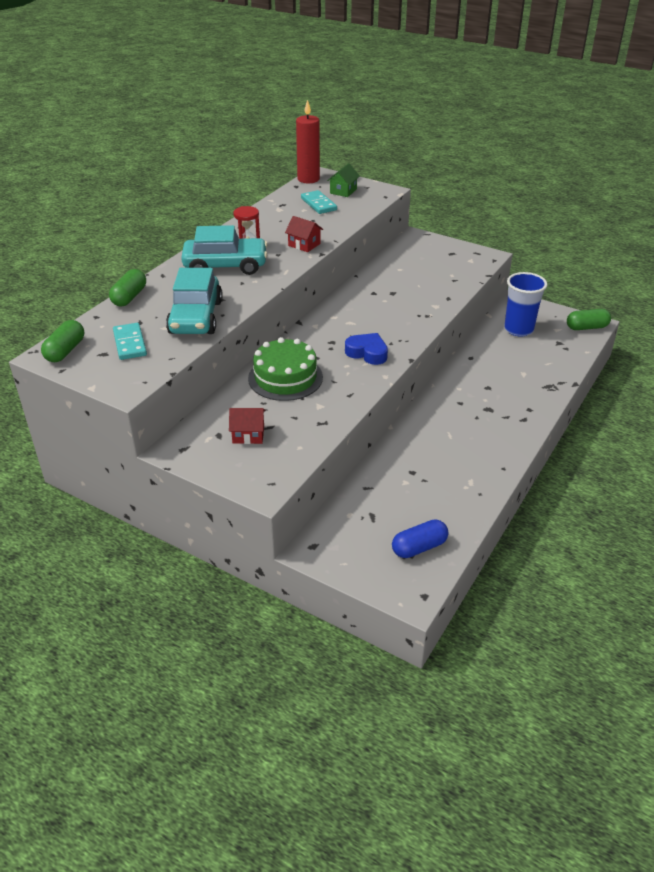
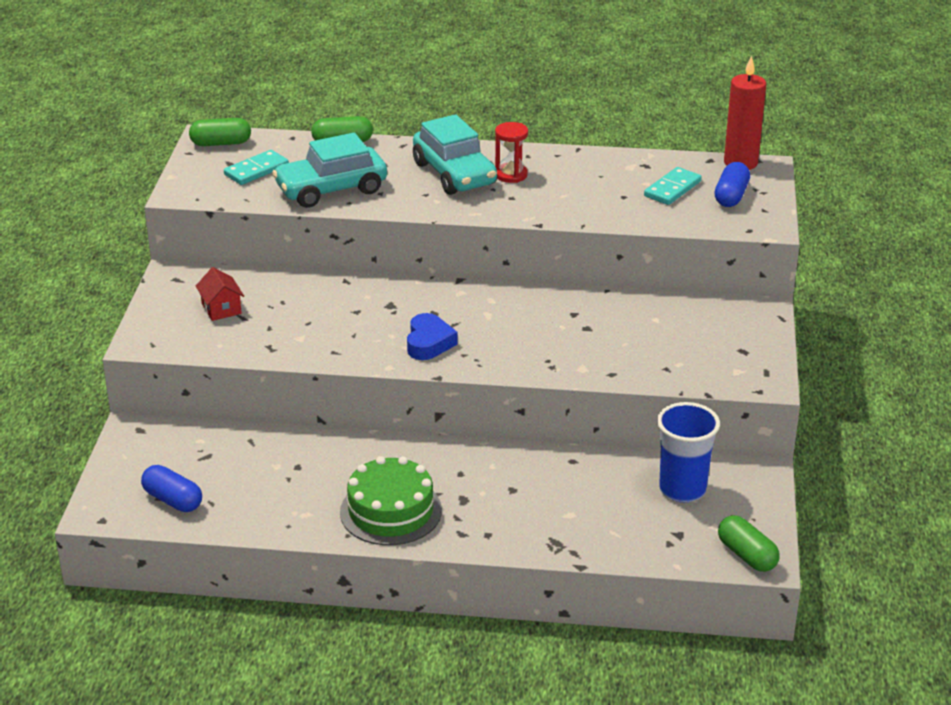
camera: 65 degrees right, 5 degrees down
(285, 377) = (338, 302): green cake -> green cake (391, 511)
(304, 245) = (551, 207): red house -> none
(343, 191) = (731, 196): green house -> blue capsule

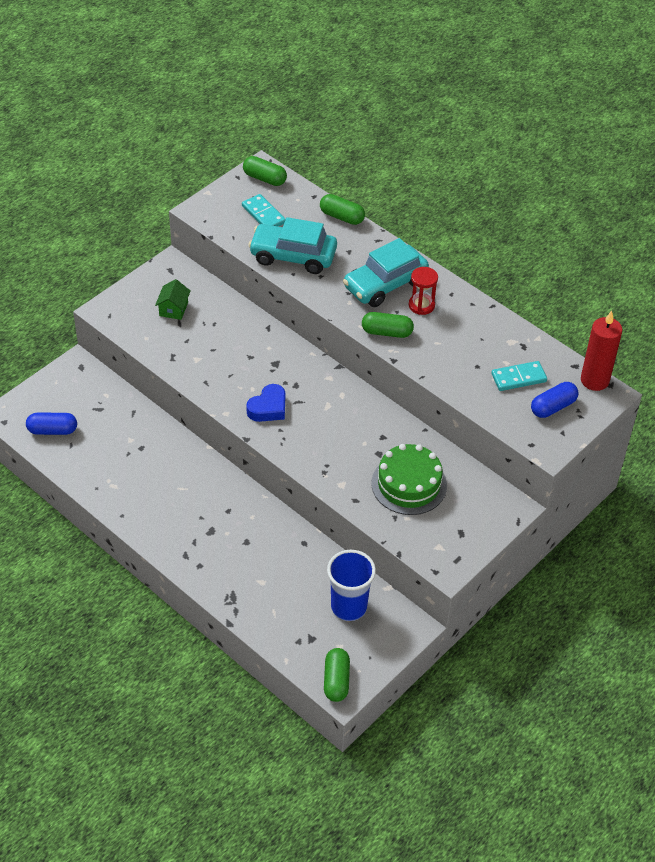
camera: 35 degrees right, 15 degrees up
(173, 500) = (52, 430): blue capsule -> blue capsule turned 75 degrees counterclockwise
(221, 308) = (173, 309): red house -> green house
(256, 170) = (263, 214): turquoise domino -> turquoise domino turned 60 degrees clockwise
(391, 511) = (161, 513): green cake -> green cake (409, 484)
(454, 174) = (385, 284): turquoise car -> turquoise car turned 45 degrees clockwise
(504, 207) = (387, 332): none -> green capsule

